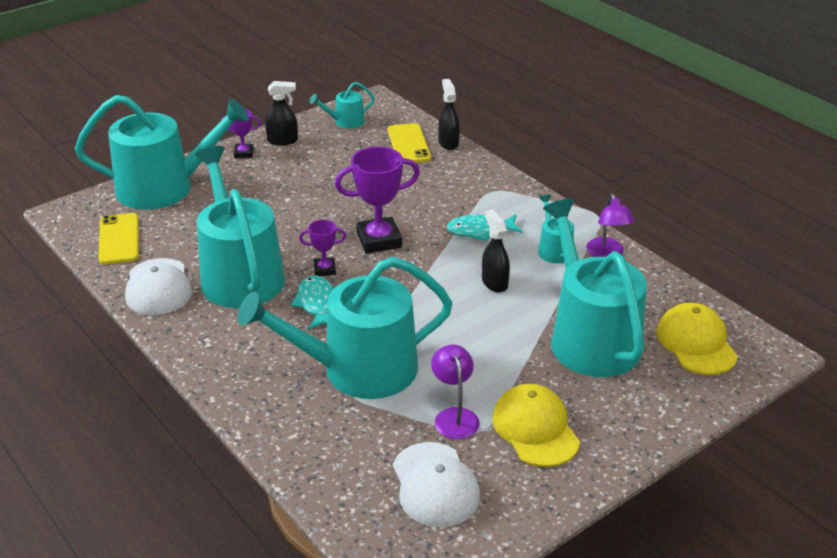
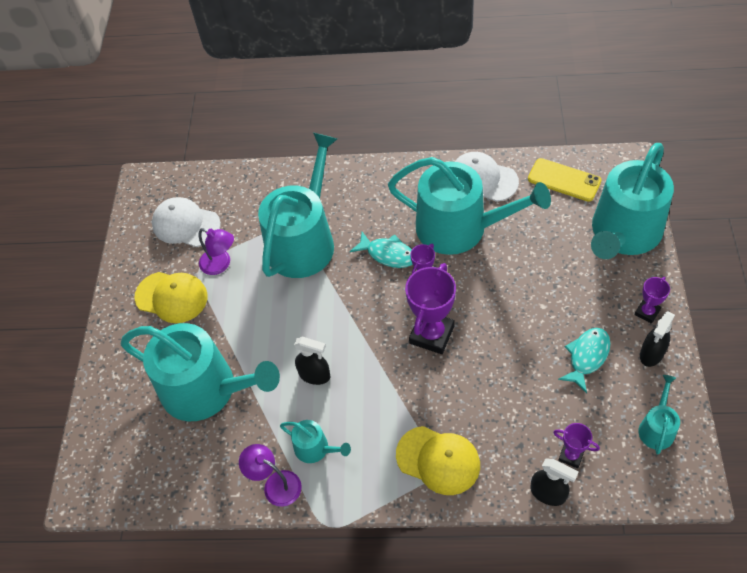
camera: 135 degrees right, 20 degrees up
(408, 144) = (571, 455): yellow phone -> purple trophy
(480, 231) = (385, 413): turquoise fish -> turquoise fish (587, 357)
(696, 343) = (138, 453): yellow cap -> yellow cap (438, 460)

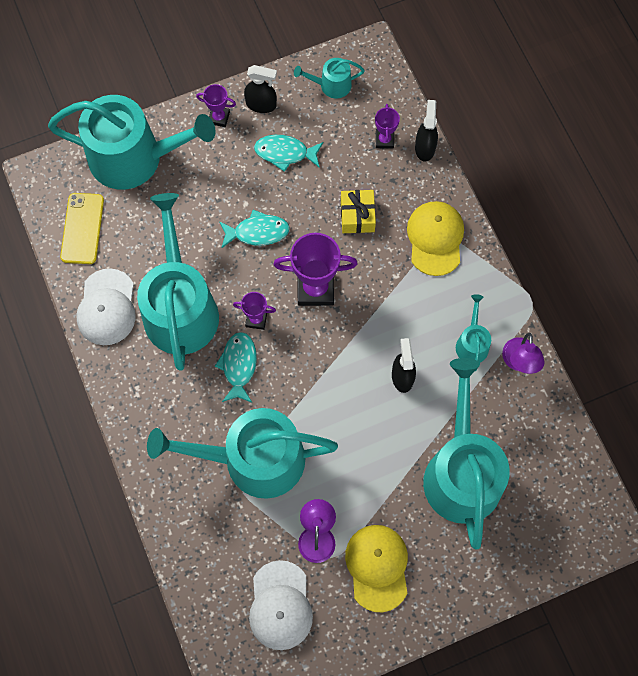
camera: 120 degrees left, 15 degrees up
(492, 397) = (357, 216): none -> yellow gift
(509, 306) = (257, 232): none -> turquoise fish

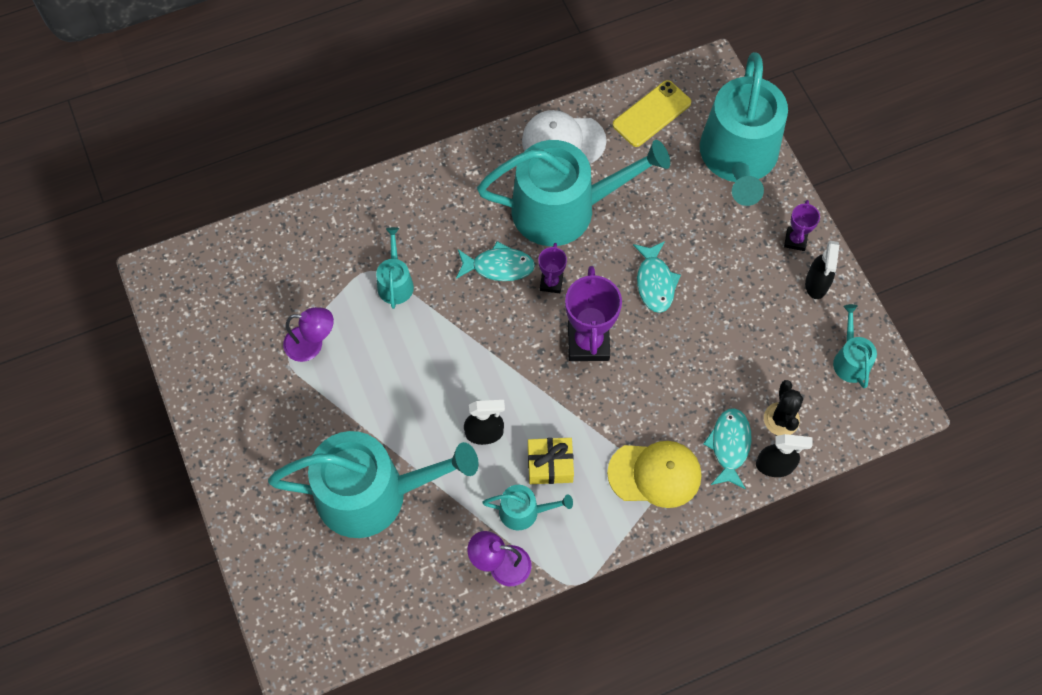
camera: 90 degrees right, 5 degrees down
(82, 228) = (651, 114): yellow phone -> yellow phone turned 45 degrees counterclockwise
(253, 459) = (395, 282): turquoise watering can -> turquoise watering can, size x0.44
(280, 605) = (243, 310): white cap -> none
(285, 153) = (755, 310): turquoise fish -> turquoise fish (729, 446)
(357, 216) = (680, 387): yellow gift -> yellow gift (550, 465)
(377, 567) = (274, 403): yellow cap -> none
(384, 140) = (781, 419): purple trophy -> black cactus

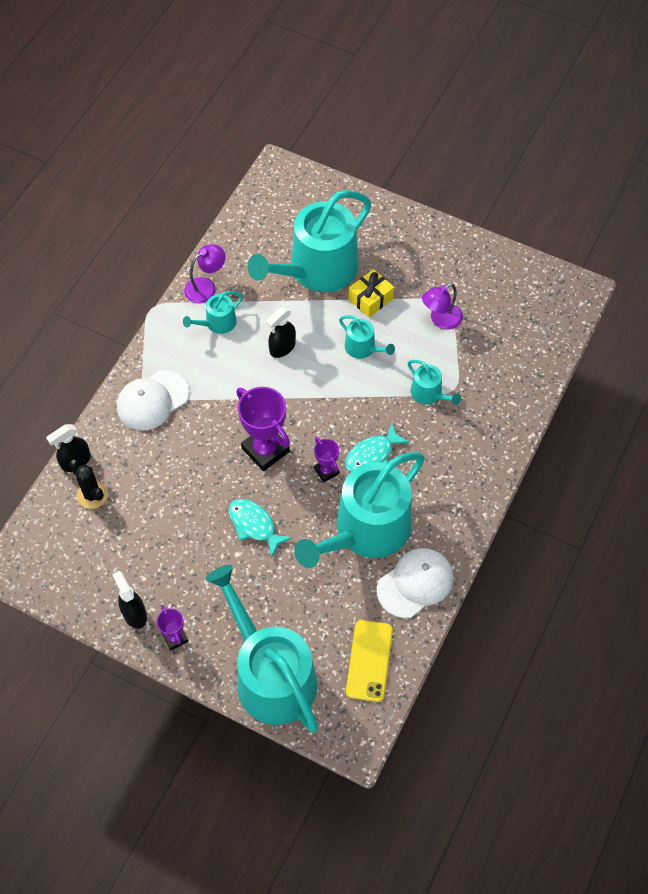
camera: 140 degrees right, 5 degrees down
(550, 465) = (224, 359): yellow gift -> yellow gift (370, 299)
(655, 474) = (152, 400): yellow cap -> white cap
(729, 446) = (116, 452): turquoise fish -> none
(850, 360) = (70, 573): turquoise watering can -> turquoise watering can (363, 348)

